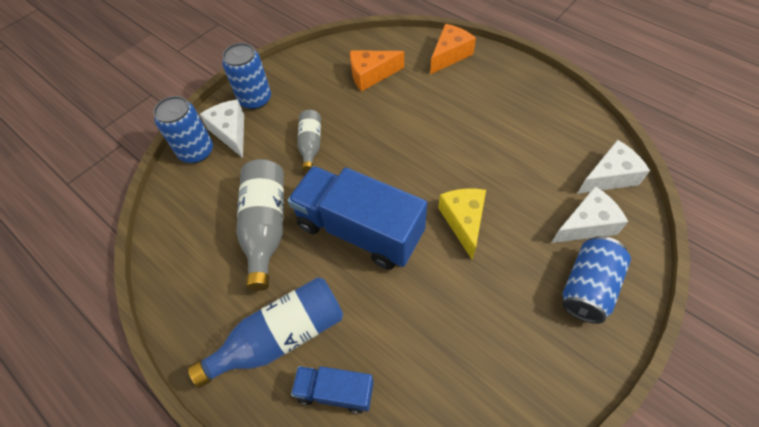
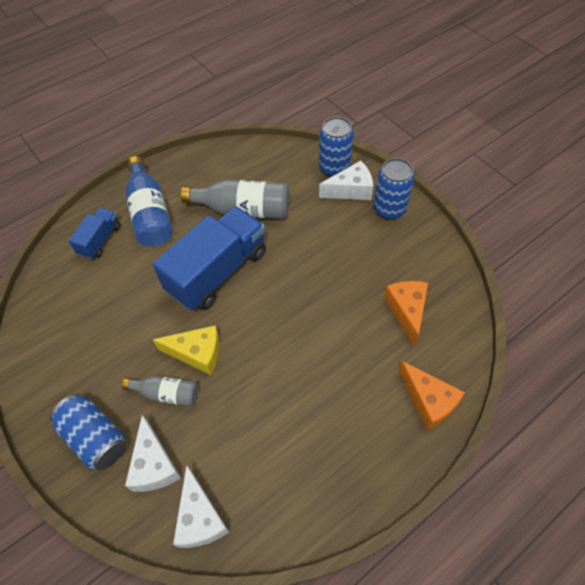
camera: 100 degrees right, 0 degrees up
(310, 145) = (321, 247): grey bottle -> grey bottle (167, 393)

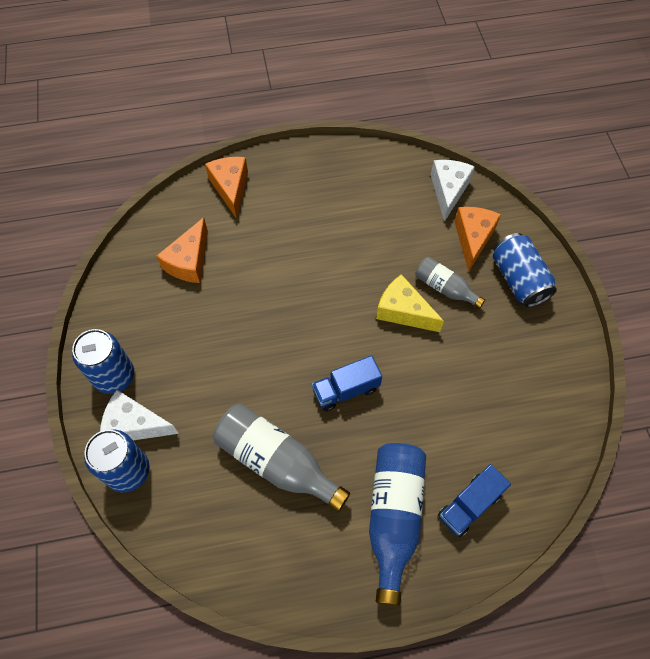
camera: 155 degrees left, 5 degrees up
(154, 464) = (473, 238): white cheese -> orange cheese
(217, 271) = (346, 390): blue truck -> blue truck, size x0.50

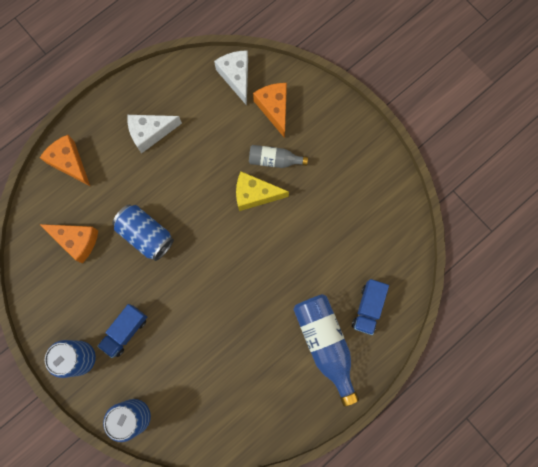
camera: 30 degrees left, 15 degrees up
(135, 425) = (118, 383): white cheese -> white cheese (150, 133)
(189, 261) = (76, 241): orange cheese -> orange cheese turned 60 degrees counterclockwise
(276, 462) = (229, 352): grey bottle -> none
(346, 390) = (247, 275): blue truck -> blue truck (125, 331)
(518, 279) = (322, 125): blue can -> blue can (146, 235)

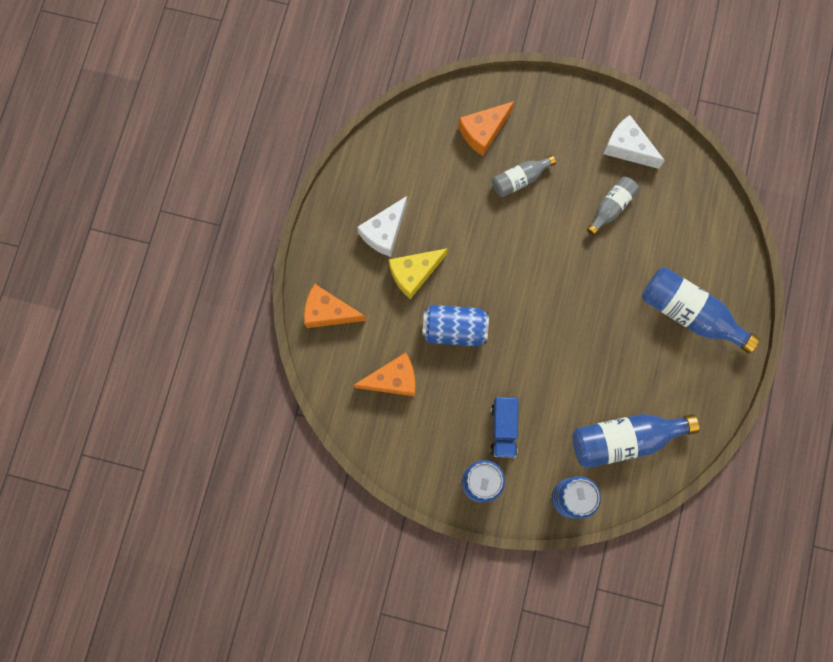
camera: 35 degrees left, 0 degrees up
(205, 402) = (624, 439): none -> blue bottle
(236, 77) = (425, 125): white cheese -> white cheese (627, 148)
(255, 194) = (526, 223): yellow cheese -> yellow cheese (414, 273)
(274, 108) = (483, 132): orange cheese -> orange cheese turned 75 degrees counterclockwise
(326, 225) = (611, 207): none -> grey bottle
(368, 308) = (703, 256): blue truck -> none

